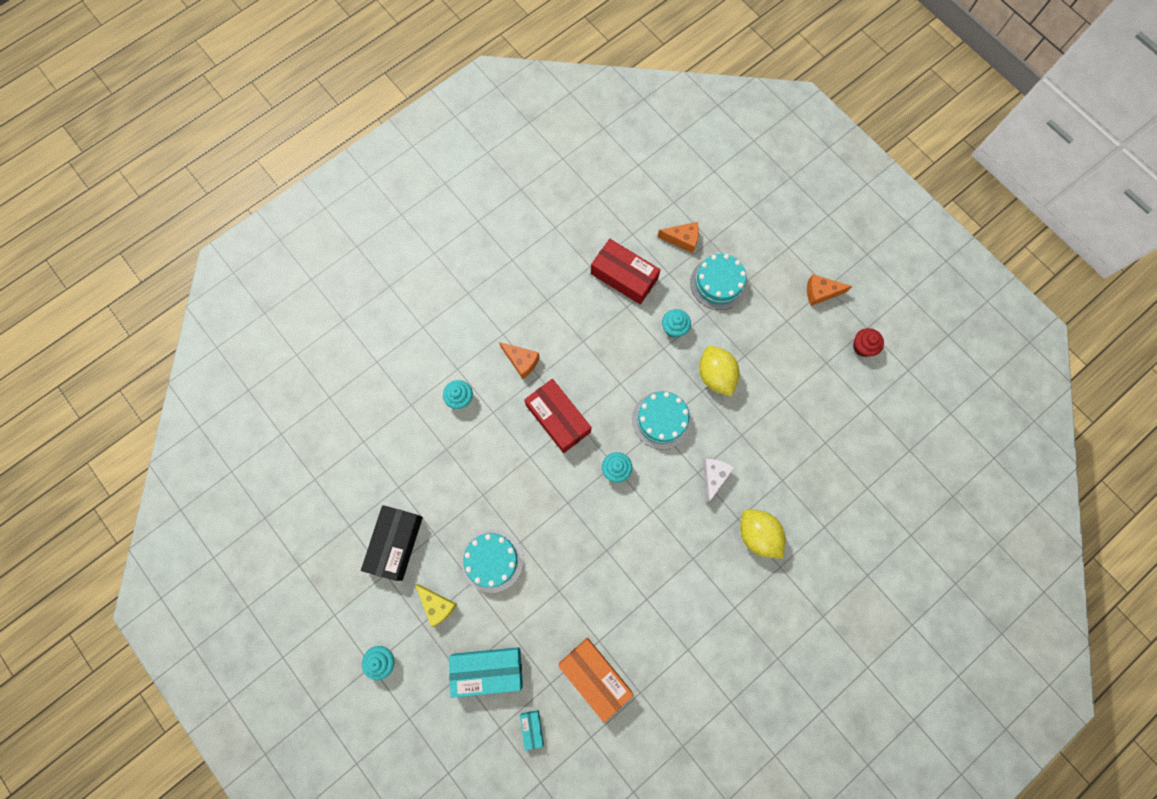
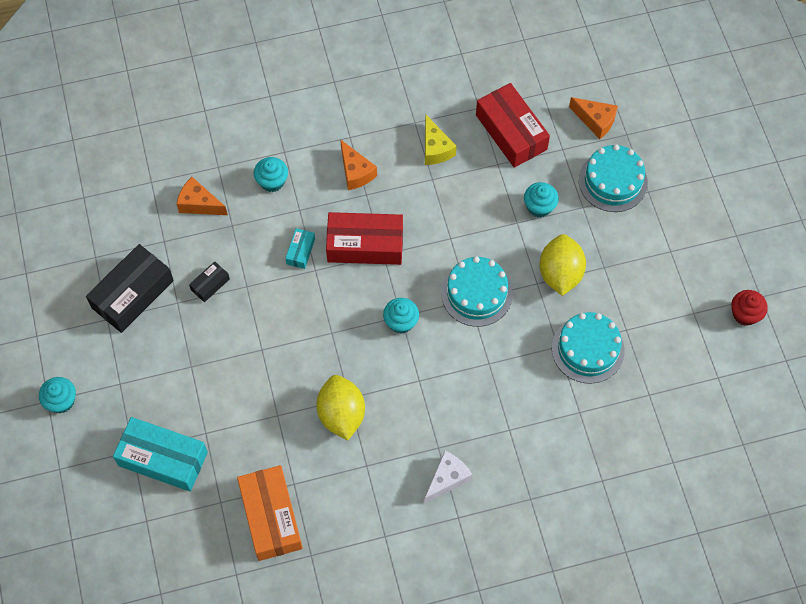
camera: 25 degrees right, 10 degrees down
(437, 605) = (144, 372): yellow cheese -> yellow cheese (435, 148)
(453, 507) = (210, 284): none -> black box
(492, 560) = (223, 354): turquoise cake -> turquoise cake (588, 349)
(532, 728) = (179, 537): turquoise box -> turquoise box (300, 251)
(558, 418) = (365, 245): red box -> red box turned 75 degrees counterclockwise
(713, 477) = (504, 375): white cheese -> white cheese (447, 479)
(757, 535) = (522, 455): yellow lemon -> yellow lemon (341, 414)
(820, 293) = (725, 238): orange cheese -> orange cheese (199, 204)

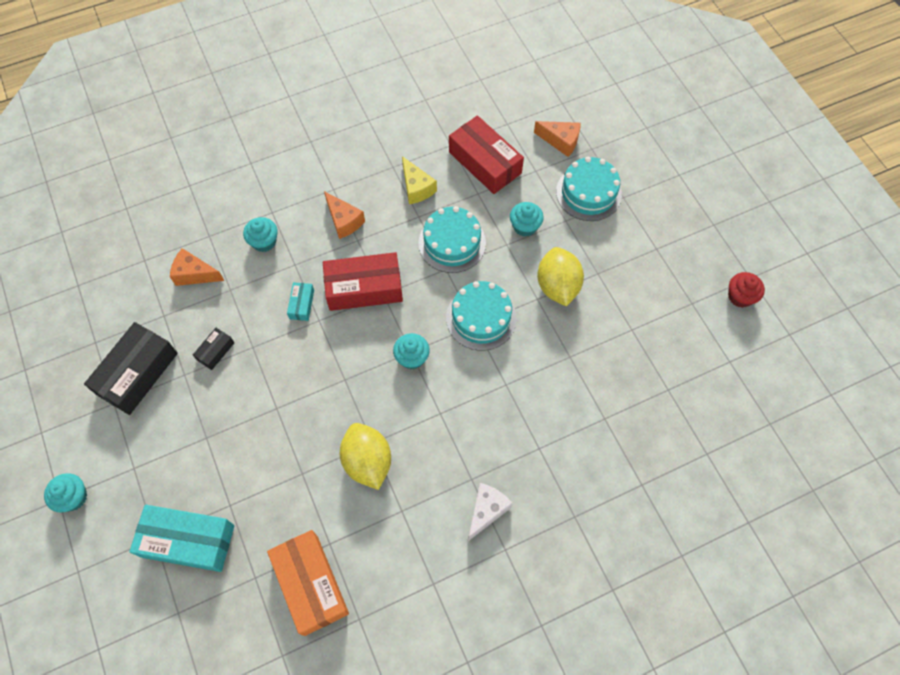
camera: 10 degrees left, 0 degrees up
(588, 349) = (599, 355): turquoise cake -> turquoise cake (452, 243)

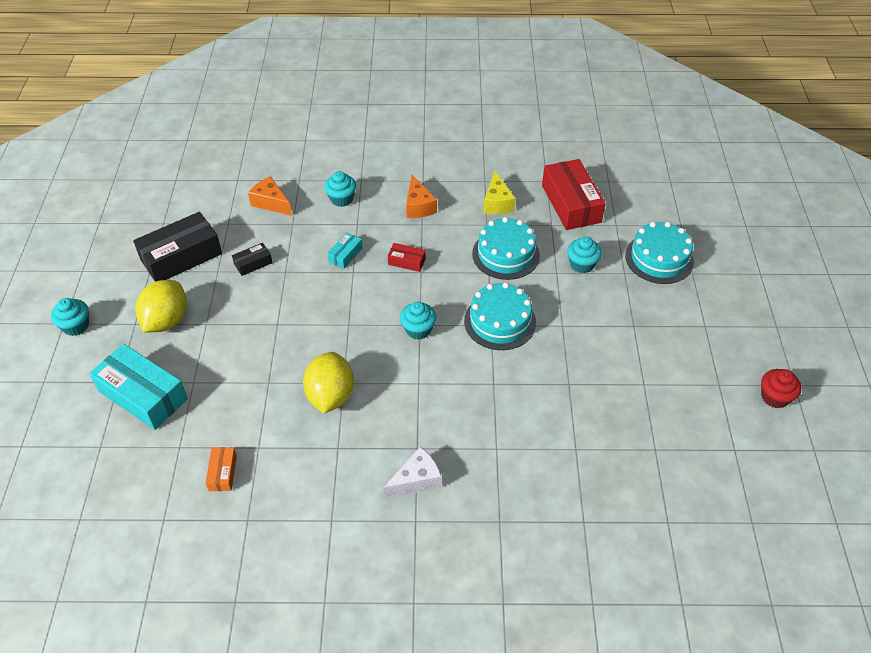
camera: 25 degrees right, 15 degrees down
(311, 584) = (222, 473): orange box -> orange box, size x0.47
(364, 288) = (406, 261): red box -> red box, size x0.47
(557, 286) = (587, 322): yellow lemon -> yellow lemon (166, 321)
(561, 141) = (653, 210): orange cheese -> none

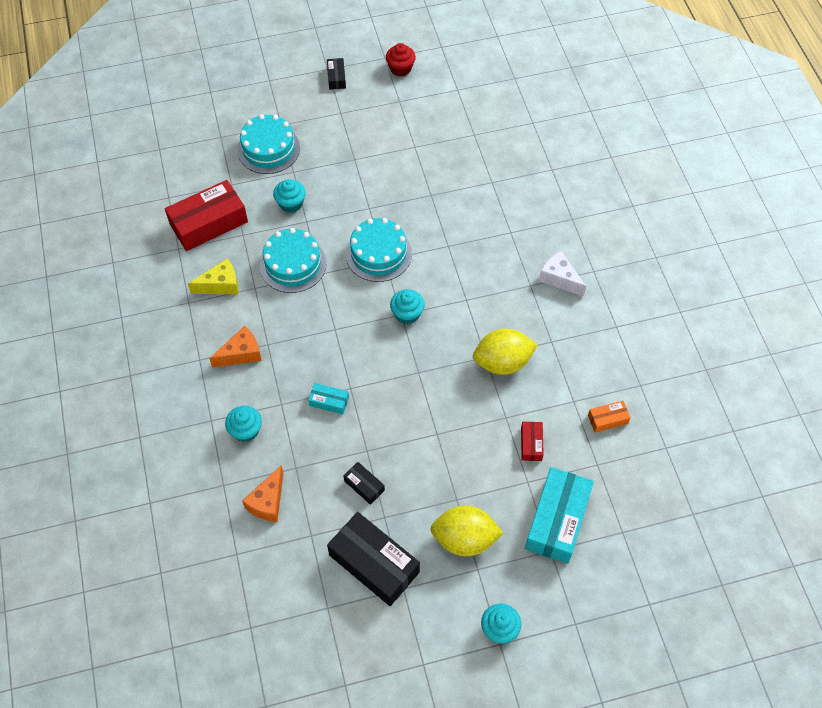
camera: 105 degrees left, 10 degrees up
(406, 261) = (324, 344): red box -> red box (531, 444)
(761, 332) = (336, 78): none -> black box

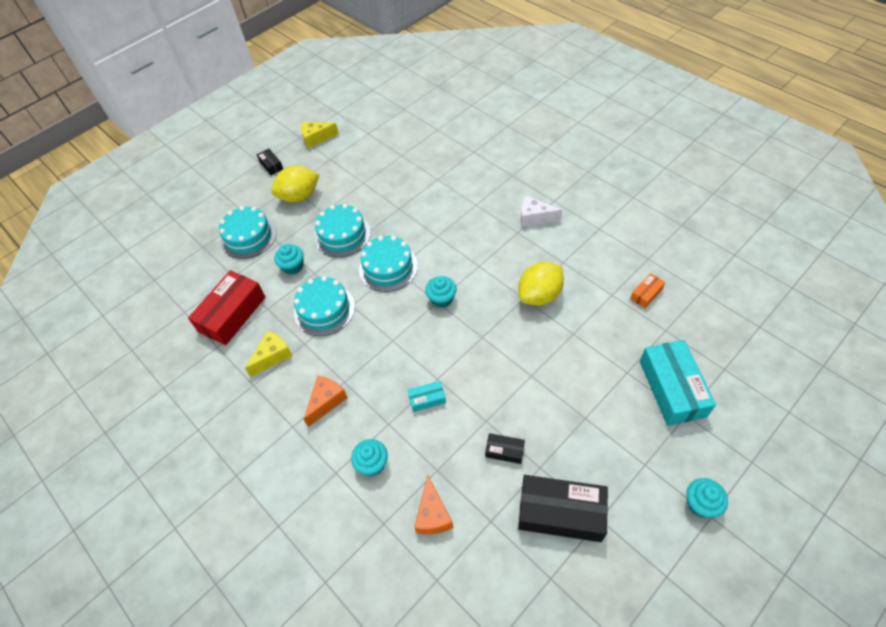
camera: 25 degrees left, 5 degrees down
(357, 195) = (342, 235): none -> turquoise cake
(400, 68) = (316, 138): red cupcake -> yellow cheese
(464, 539) = (616, 446): yellow lemon -> yellow lemon (299, 196)
(531, 444) = (607, 342): red box -> none

